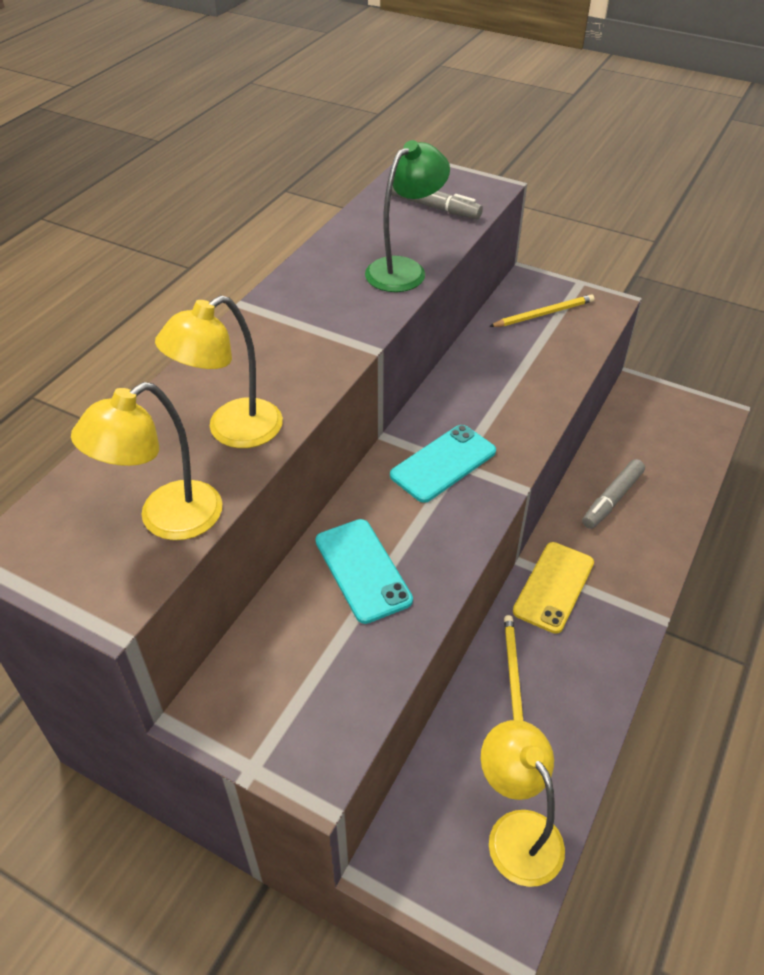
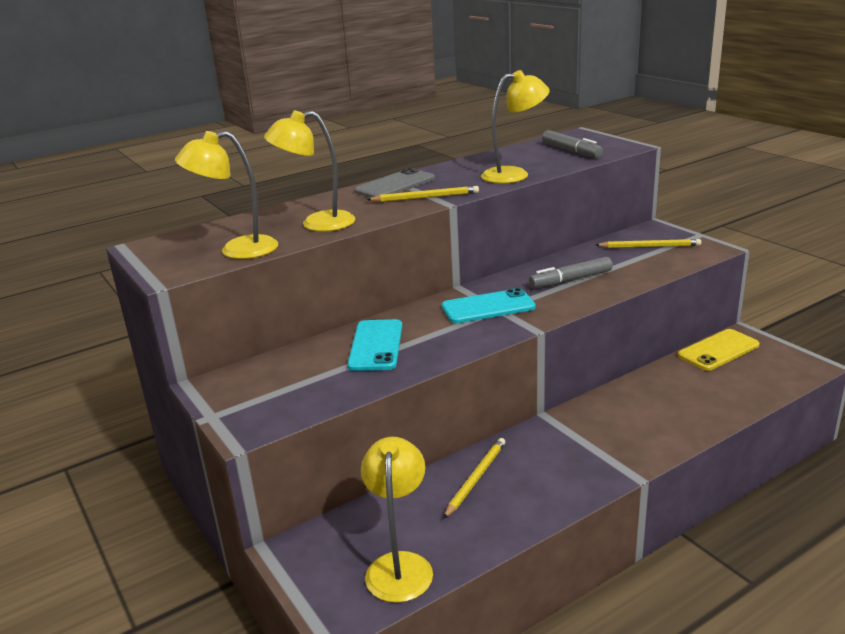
camera: 30 degrees right, 20 degrees down
(269, 320) = (395, 185): none -> grey phone
(331, 340) = (425, 197): none -> yellow pencil
(404, 269) = (514, 174): green lamp -> yellow lamp
(553, 587) = (558, 435): yellow phone -> yellow phone (718, 350)
(612, 499) = (657, 396): grey marker -> grey marker (571, 280)

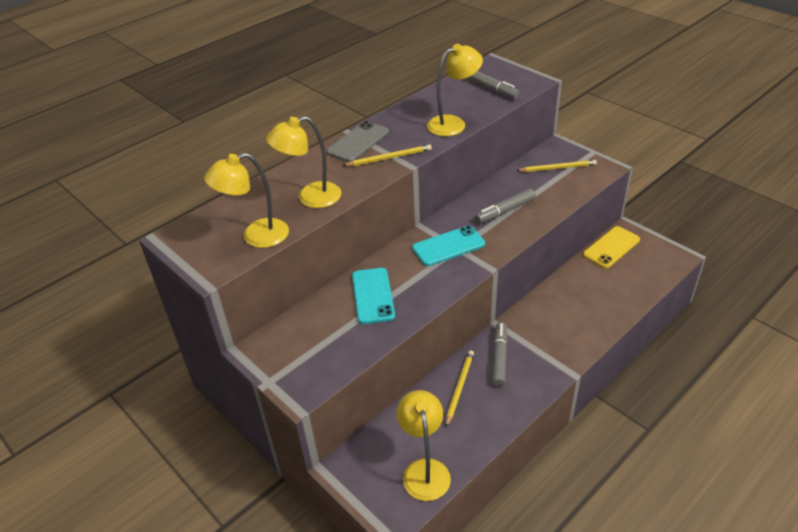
camera: 10 degrees left, 15 degrees up
(539, 451) = (499, 358): none -> grey marker

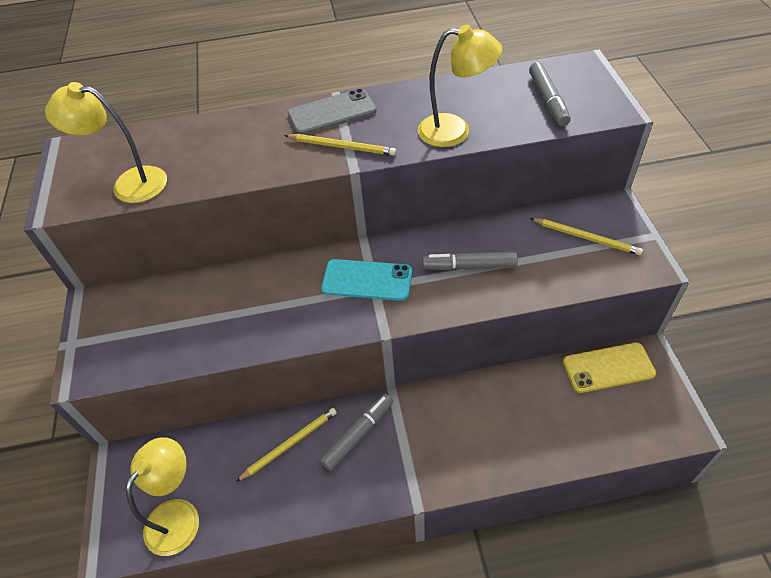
camera: 35 degrees right, 10 degrees up
(310, 198) = (219, 161): yellow lamp -> none
(373, 296) = (241, 300): turquoise phone -> none

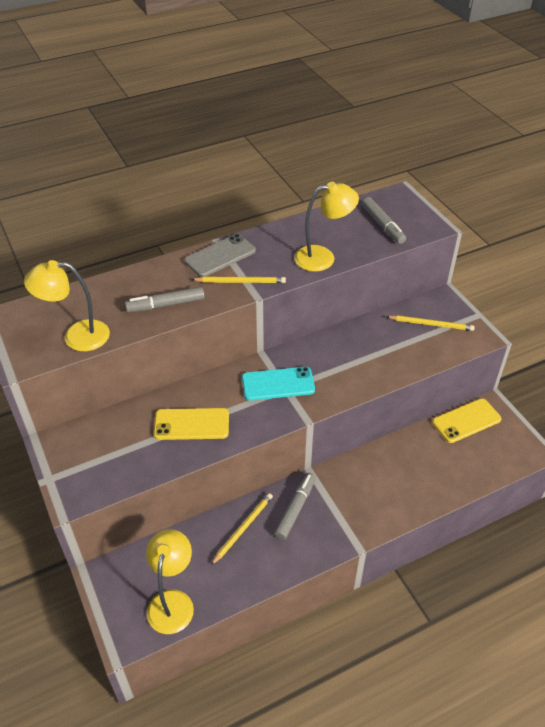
camera: 20 degrees left, 5 degrees down
(248, 311) = (191, 424): none -> yellow phone
(469, 266) = (353, 360): grey marker -> grey marker (166, 305)

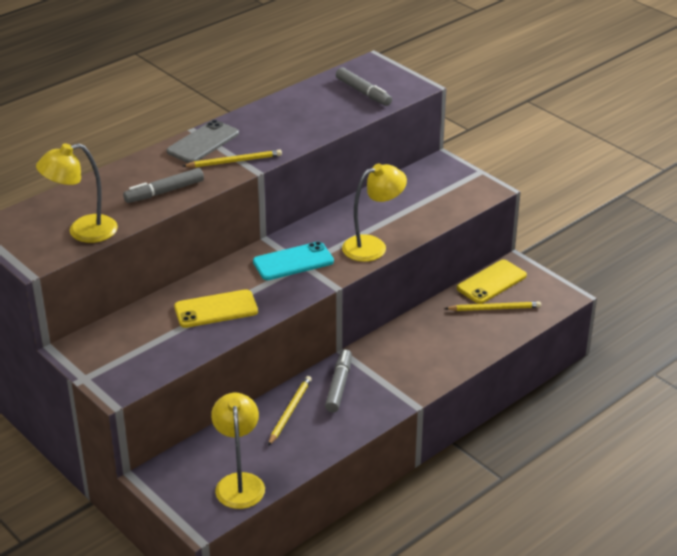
camera: 15 degrees left, 10 degrees down
(323, 257) = (312, 129): yellow lamp -> yellow lamp (373, 246)
(431, 324) = (434, 187): yellow pencil -> yellow pencil (495, 308)

